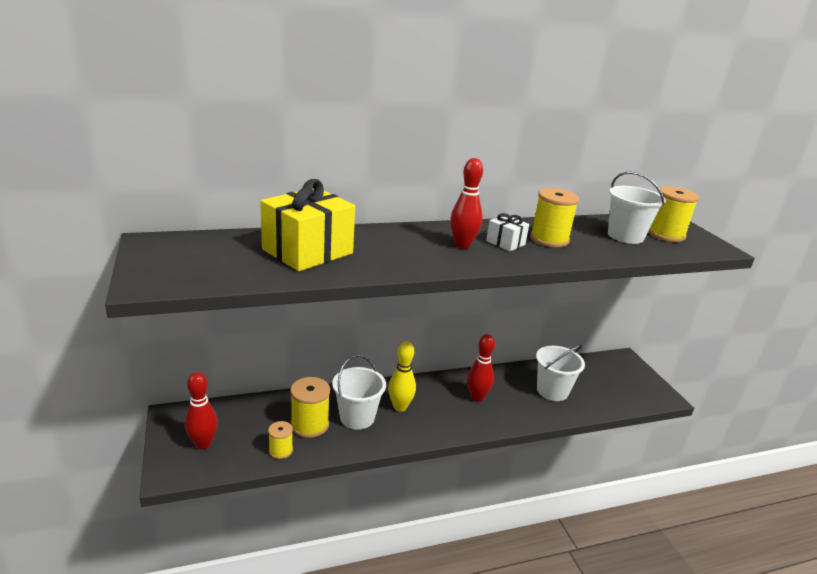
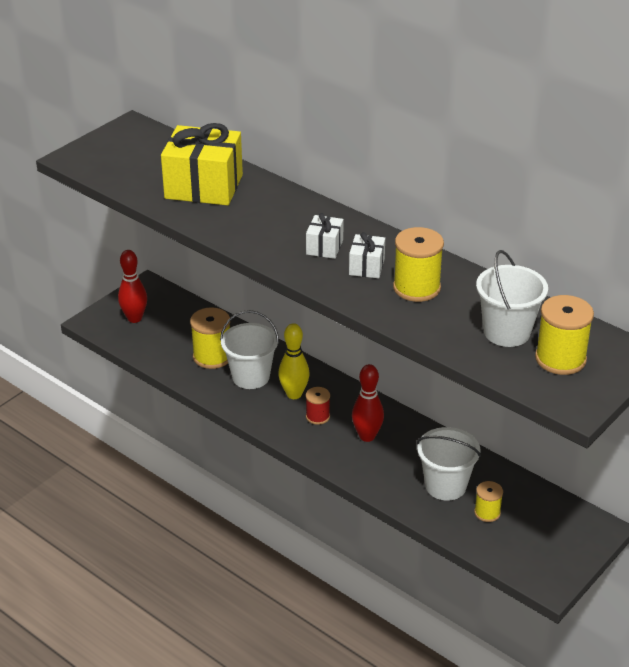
camera: 60 degrees right, 10 degrees up
(281, 450) = (167, 358): yellow spool -> yellow spool (487, 512)
(435, 408) = (317, 416): none -> red spool
(462, 245) = (324, 247): red bowling pin -> white gift

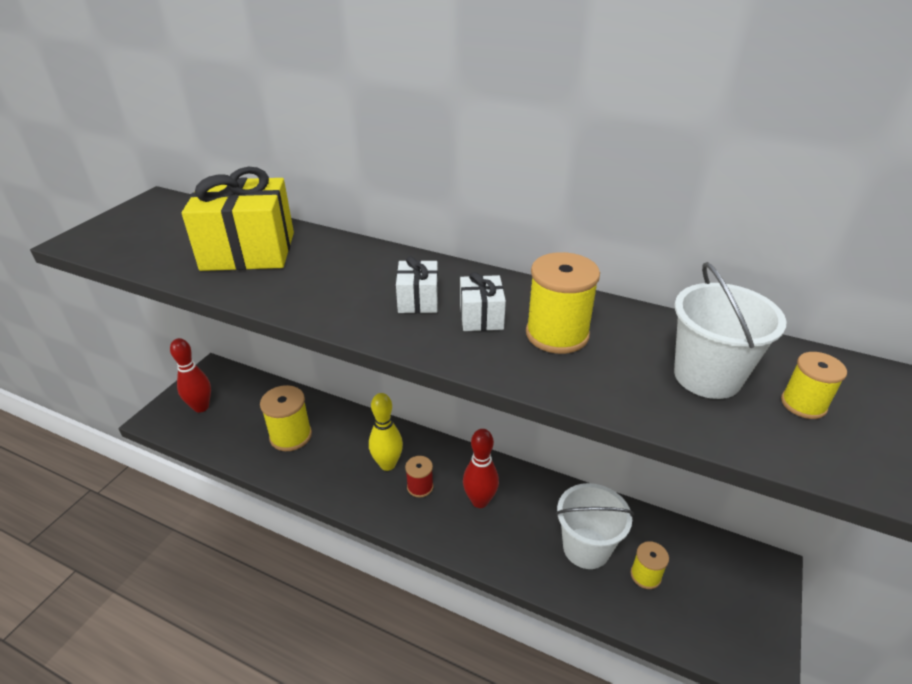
camera: 15 degrees left, 0 degrees up
(250, 376) = (336, 452): white bucket -> none
(560, 359) = (803, 404): yellow spool -> yellow spool, size x0.59

